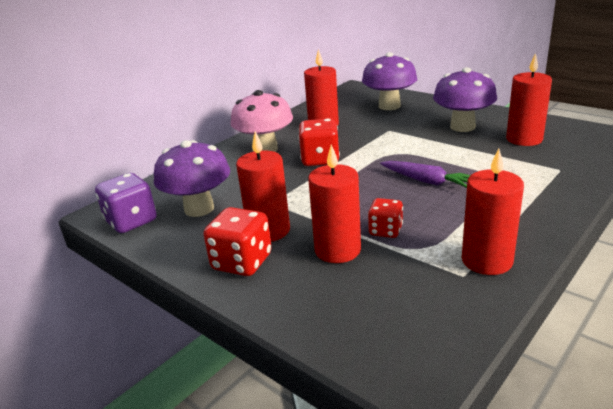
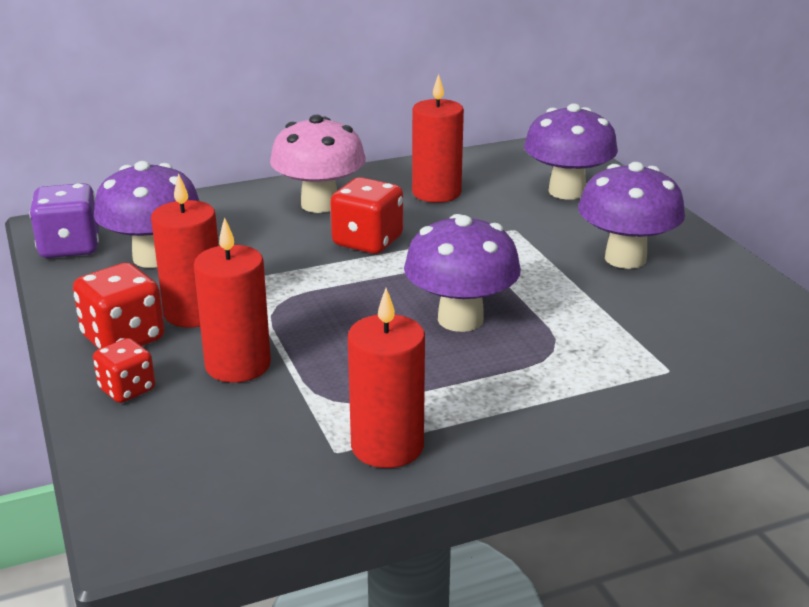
camera: 25 degrees right, 0 degrees up
(385, 231) = (321, 364): red dice -> red dice (127, 389)
(426, 181) = (460, 319): purple carrot -> purple mushroom
(524, 139) = (688, 308): red candle -> none

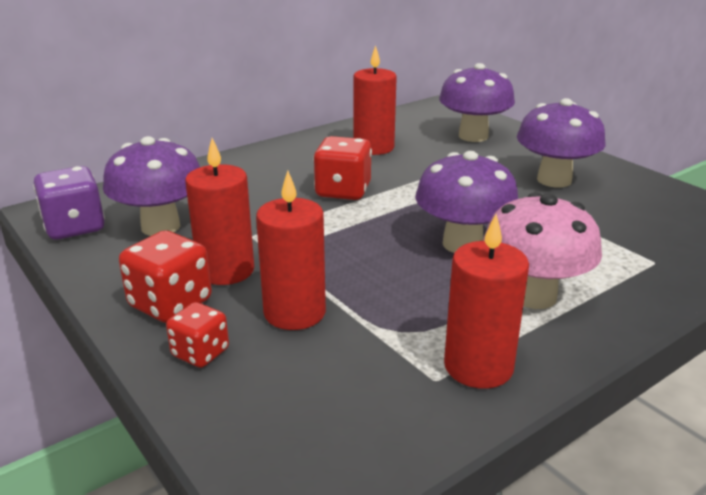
camera: 15 degrees left, 0 degrees up
(319, 204) = (283, 166): pink mushroom -> pink mushroom (533, 296)

